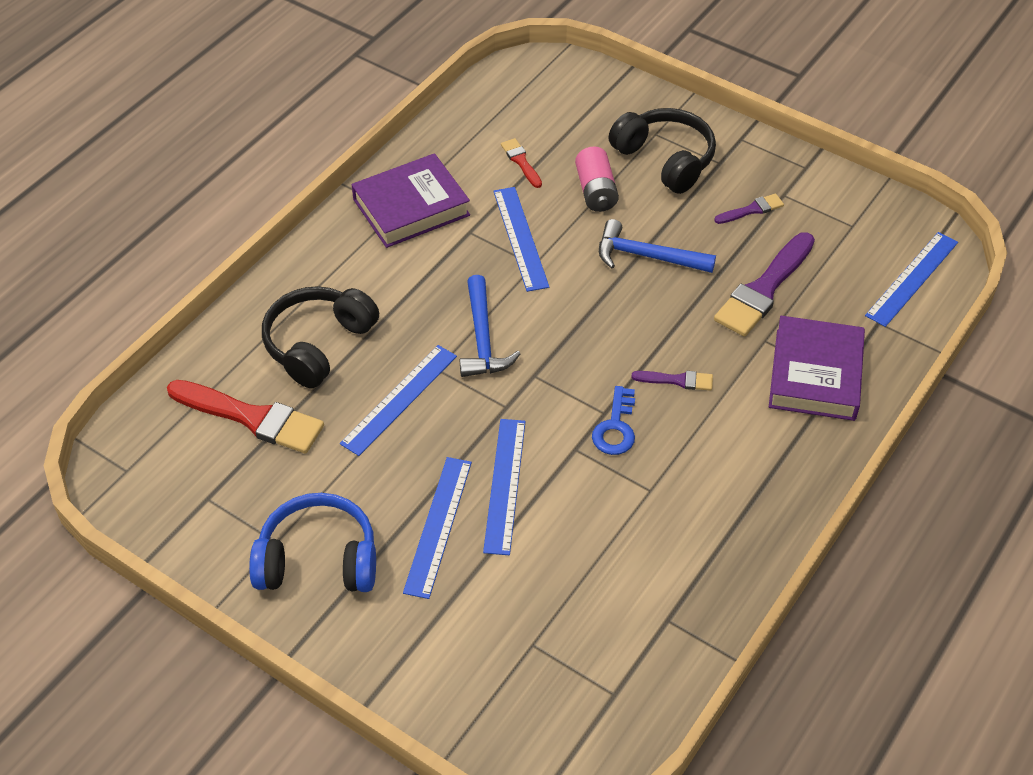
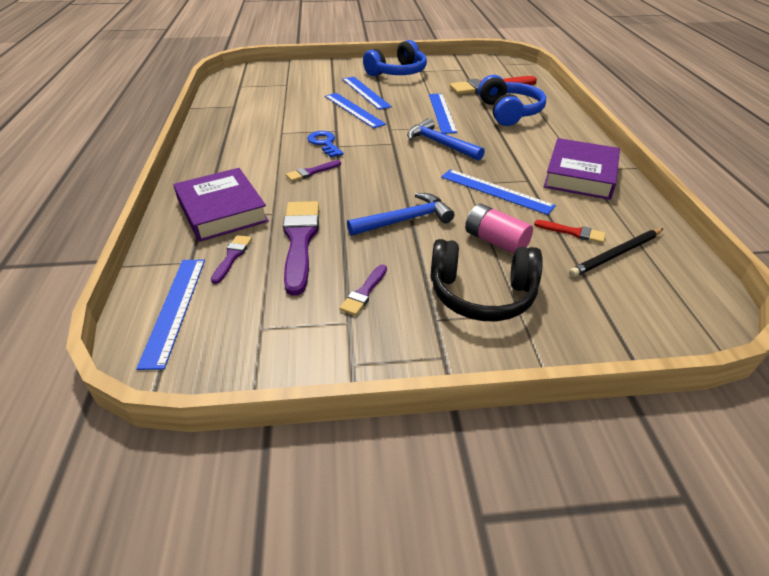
camera: 140 degrees right, 10 degrees down
(318, 344) = (509, 112): black headphones -> blue headphones
(520, 128) = (616, 254): none -> black pencil
(837, 306) = (232, 257): none -> purple brush

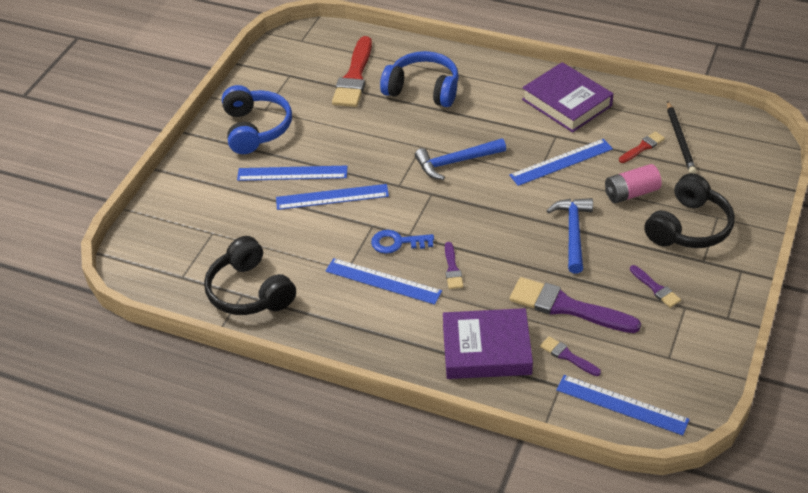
camera: 60 degrees left, 5 degrees up
(238, 107) = (249, 291): none -> black headphones
(441, 112) = (389, 135): blue ruler -> blue ruler (383, 281)

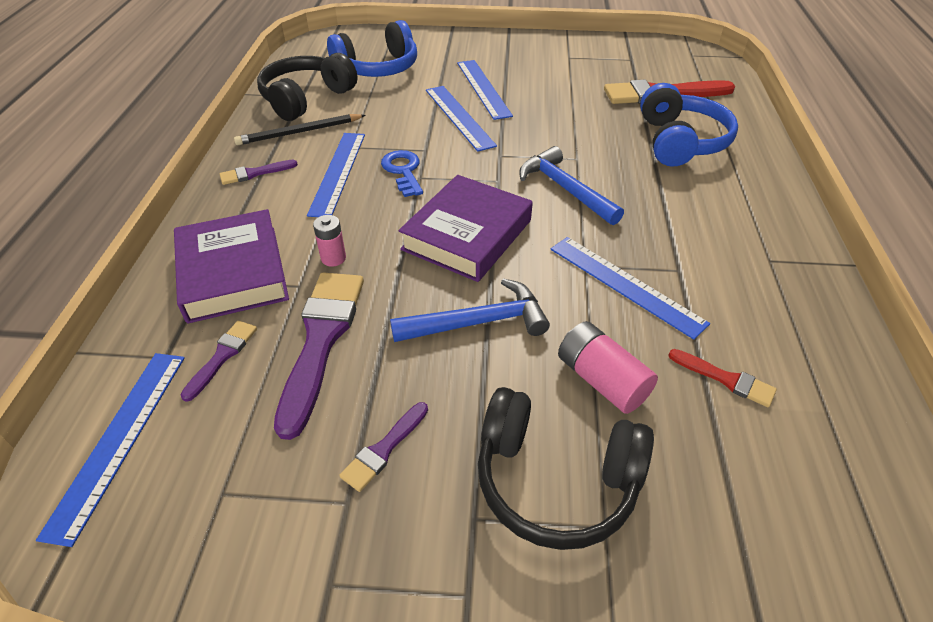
camera: 70 degrees right, 0 degrees up
(256, 129) = (537, 58): blue headphones -> blue headphones (378, 68)
(452, 269) = (371, 219): purple brush -> purple brush (254, 173)
(489, 294) = (333, 258): none -> pink battery
(566, 102) = (762, 269): purple book -> purple book (467, 235)
(680, 140) = (785, 433): black pencil -> black pencil (299, 132)

